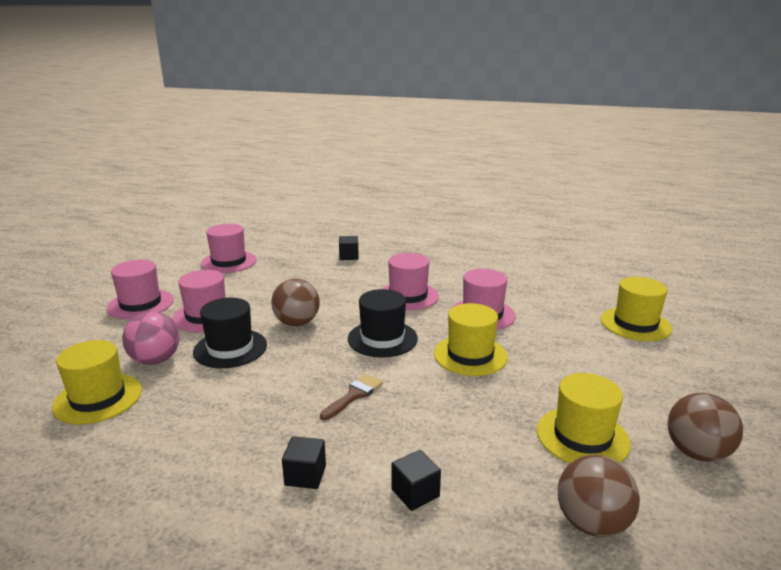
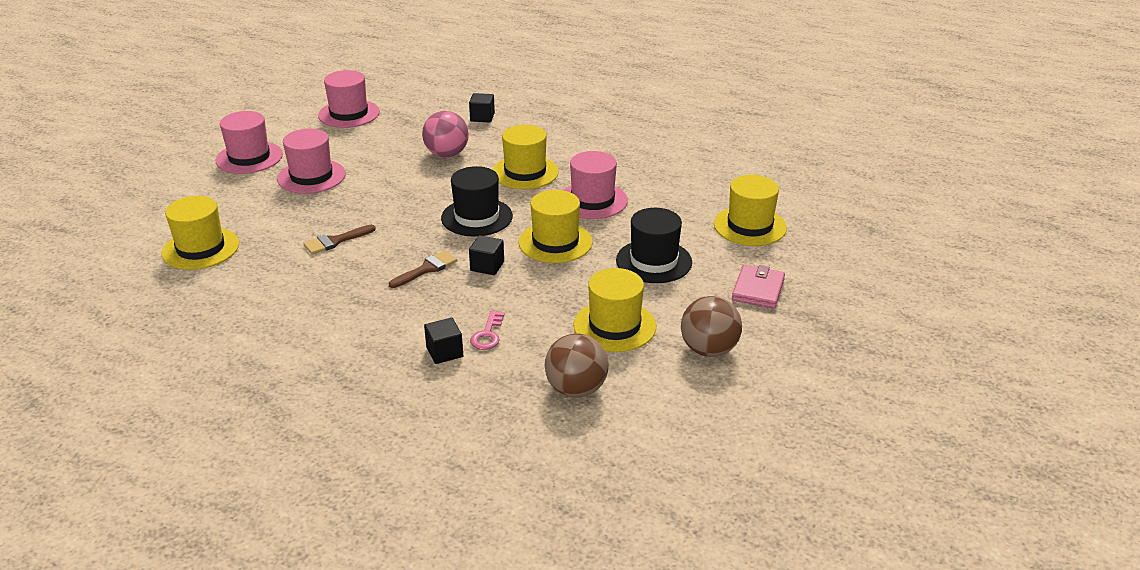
camera: 10 degrees right, 10 degrees up
(155, 360) = (255, 218): pink ball -> pink ball (447, 154)
(230, 348) = (326, 213): black hat -> black hat (654, 261)
(247, 376) = (335, 241): none -> brown brush
(297, 323) = (398, 192): brown ball -> none
(305, 475) = (360, 329): black cube -> black cube (487, 266)
(408, 296) = (525, 172): pink hat -> yellow hat
(453, 464) = (487, 334): none -> pink key
(691, 382) = (758, 290): none -> pink wallet

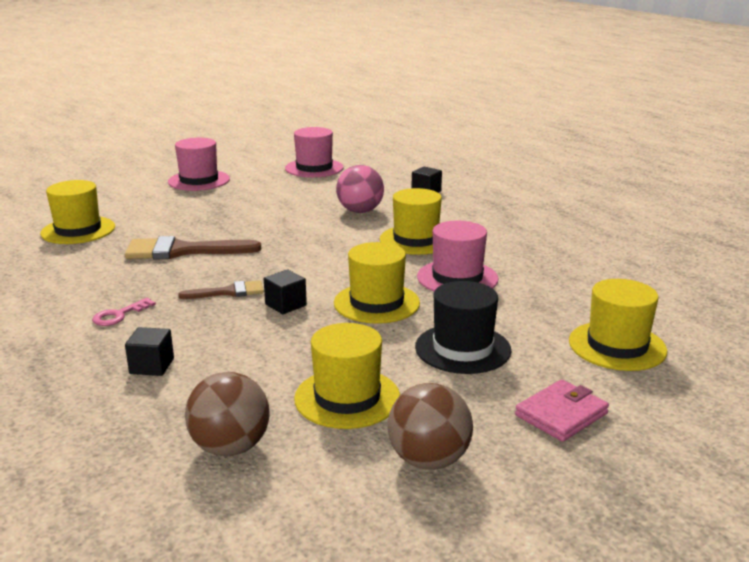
camera: 30 degrees right, 10 degrees down
(311, 176) = (227, 202): pink hat -> none
(335, 241) = (183, 251): brown brush -> brown brush, size x1.76
(477, 217) = (326, 263): black hat -> none
(487, 334) = (210, 364): pink key -> pink key (119, 315)

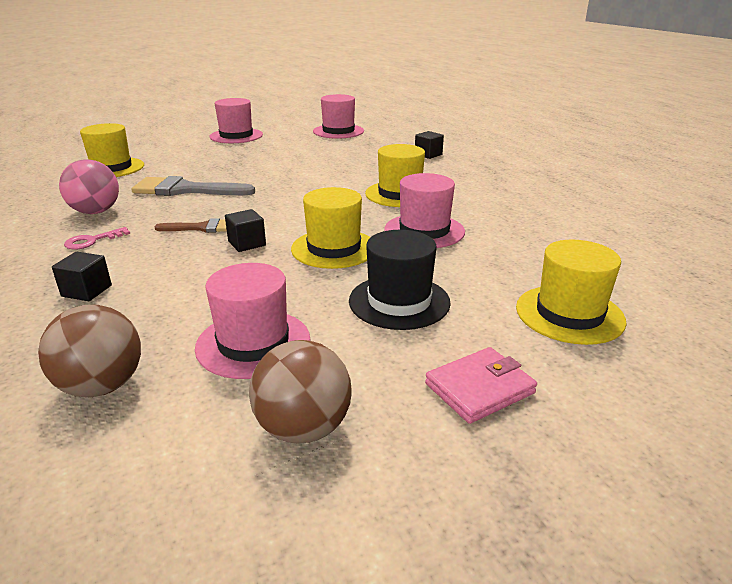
camera: 10 degrees right, 5 degrees up
(183, 251) = (185, 190): brown brush -> grey brush
(347, 398) = (253, 343): yellow hat -> pink hat
(360, 211) = (360, 167): pink ball -> pink ball (96, 212)

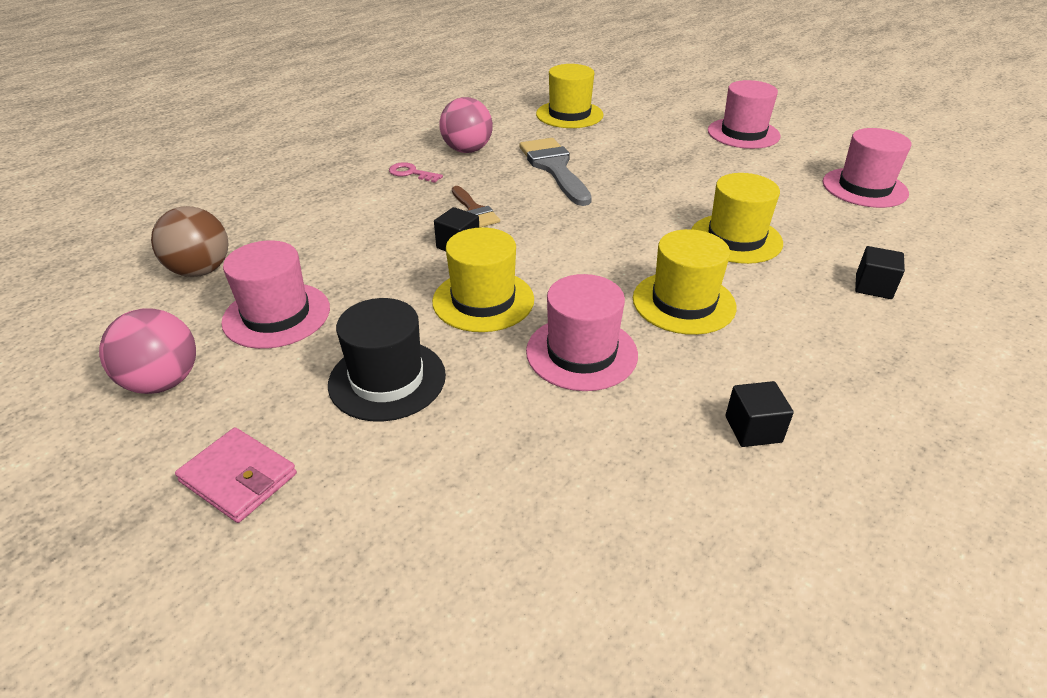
camera: 65 degrees right, 10 degrees up
(87, 291) = (327, 208): black cube -> black cube (753, 429)
(303, 428) = (163, 382): brown ball -> pink ball
(569, 314) = (422, 534): yellow hat -> yellow hat (736, 239)

